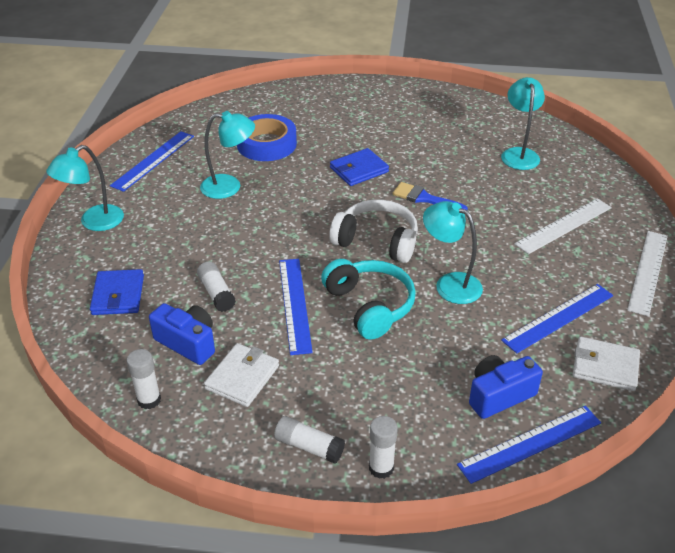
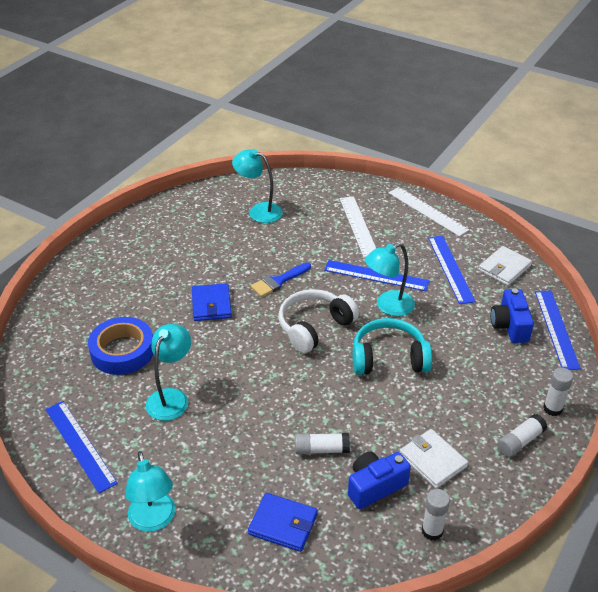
camera: 65 degrees left, 0 degrees up
(294, 304) = (363, 402): blue ruler -> blue ruler (376, 275)

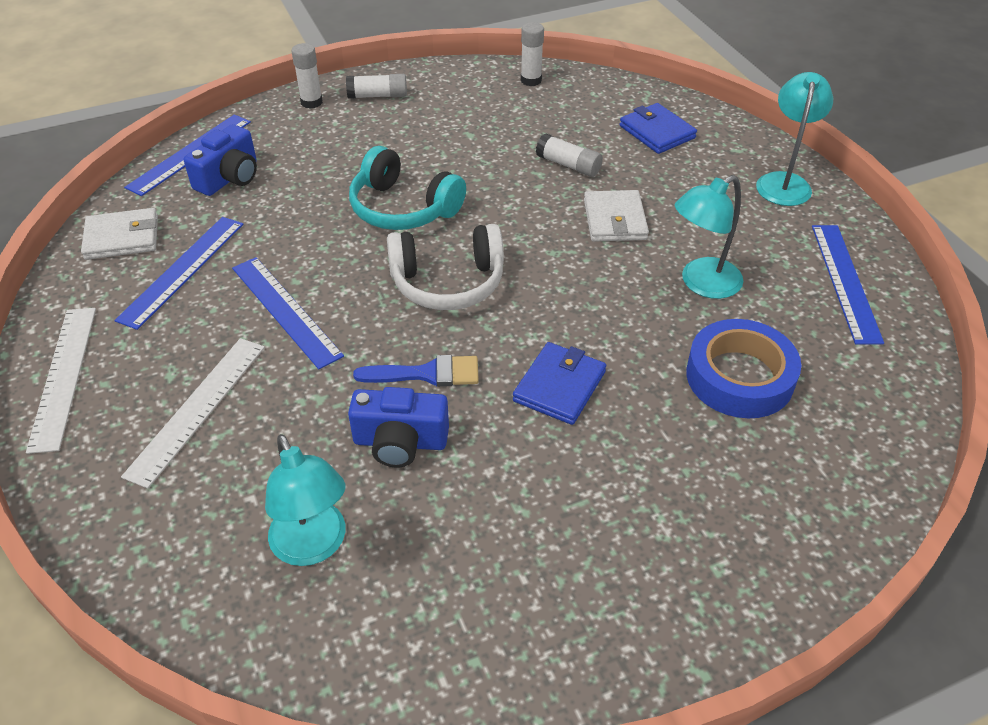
camera: 145 degrees left, 5 degrees up
(375, 486) = (546, 121): blue camera -> blue camera (400, 442)
(388, 306) = (326, 263): turquoise lamp -> none
(432, 460) = (472, 116): white wallet -> white wallet (615, 220)

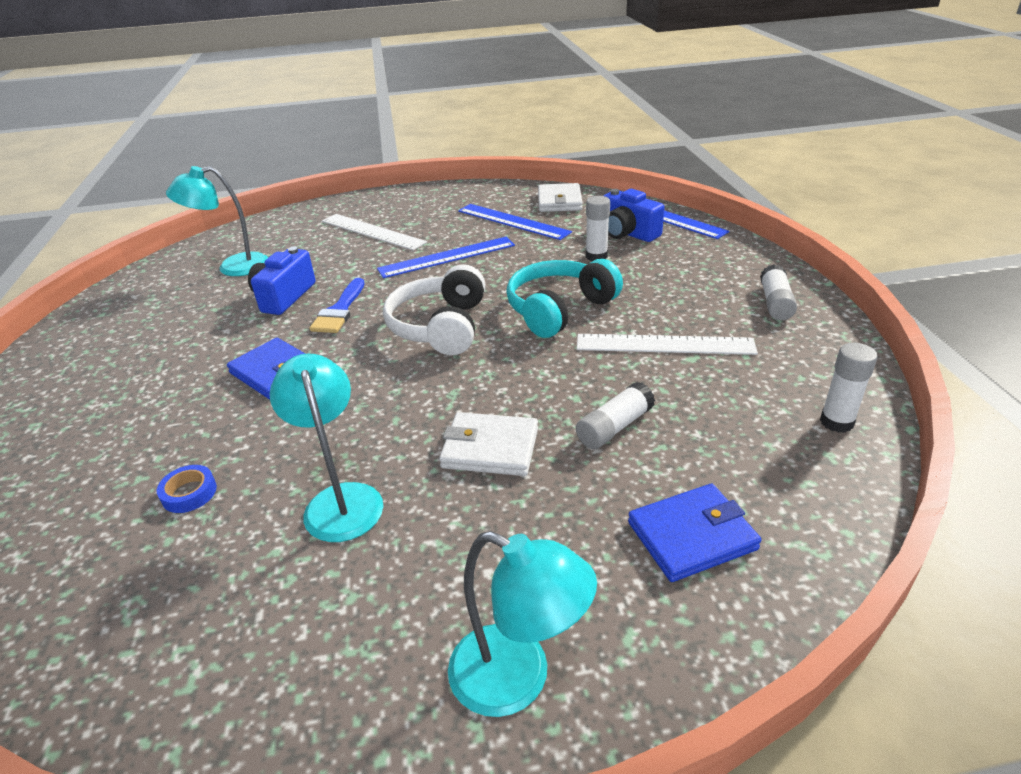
camera: 105 degrees right, 10 degrees down
(63, 376) = (429, 195): white ruler -> white ruler (664, 344)
(311, 102) = (756, 267): white glue stick -> white glue stick (596, 256)
(739, 377) = (189, 493): blue tape -> blue tape, size x0.43
(845, 281) = (250, 669): blue ruler -> none

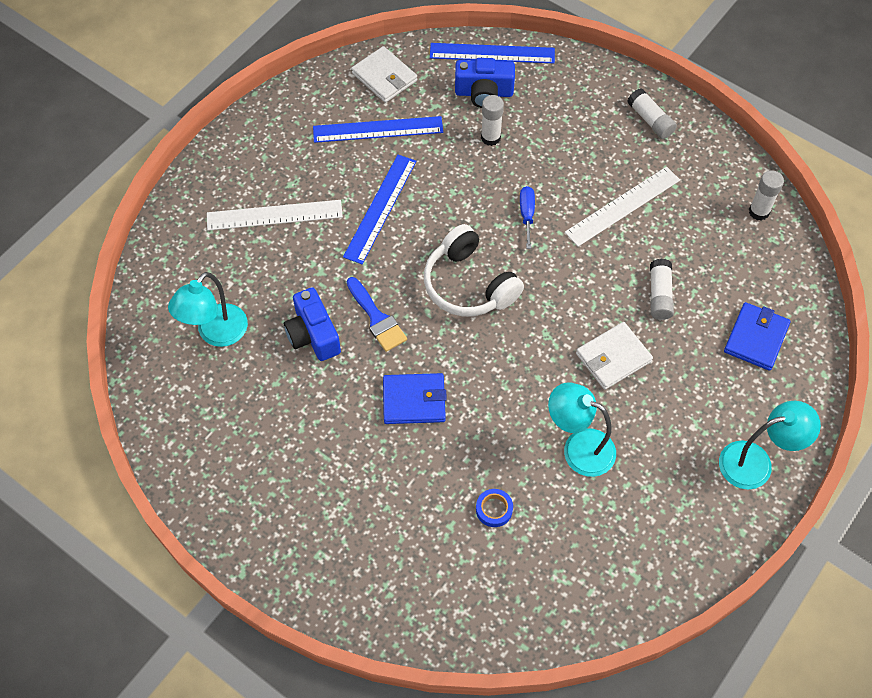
camera: 45 degrees left, 25 degrees up
(559, 309) = (527, 215): turquoise headphones -> blue screwdriver

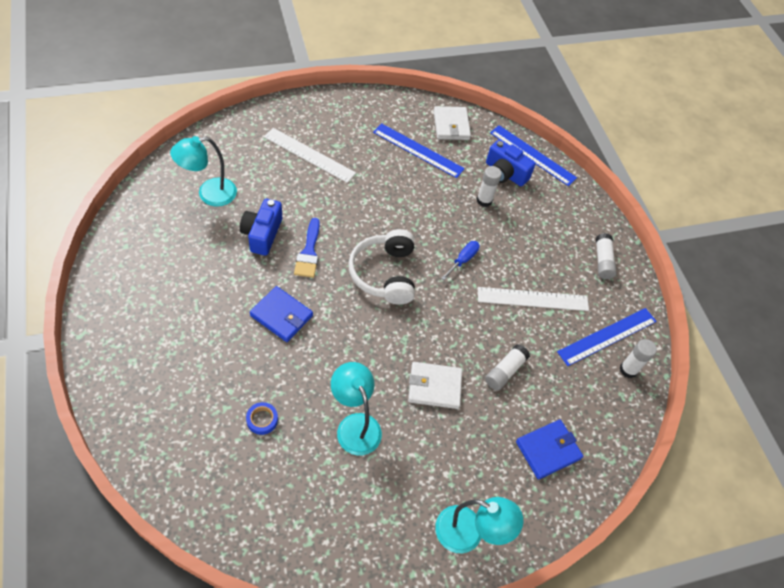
camera: 30 degrees right, 5 degrees down
(380, 208) = (375, 193): blue ruler -> blue ruler (607, 336)

